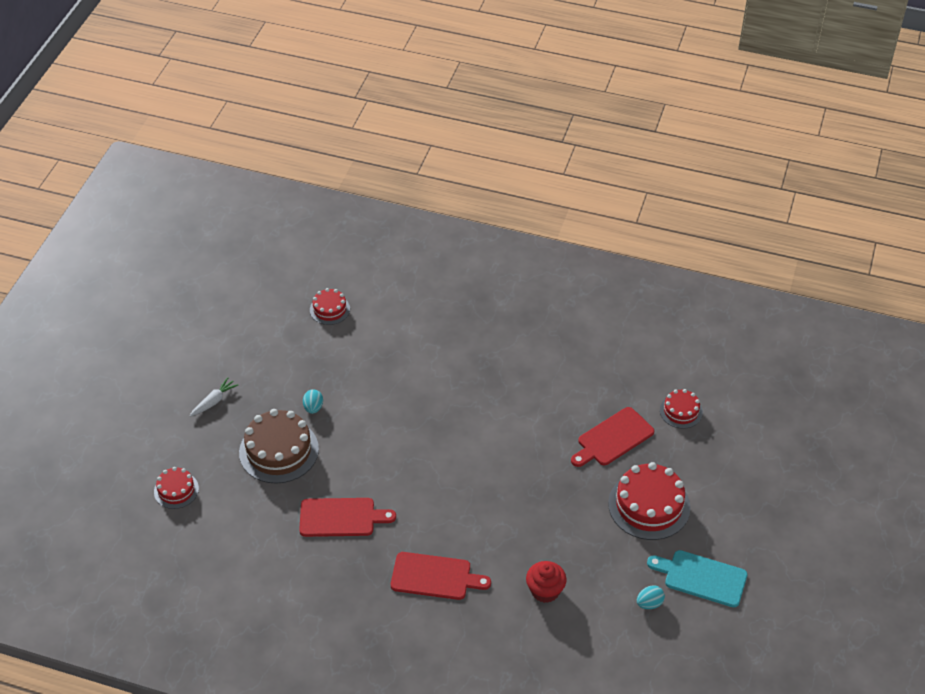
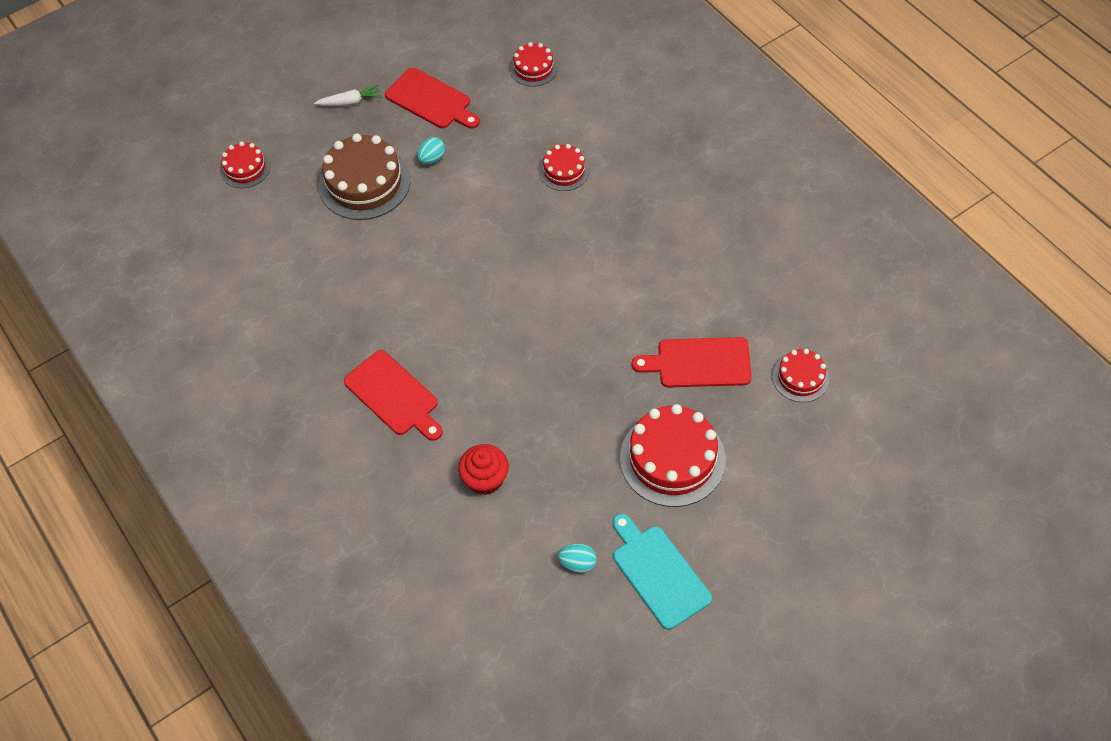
camera: 40 degrees right, 10 degrees up
(341, 517) = (361, 282): red cutting board -> red cutting board (431, 100)
(415, 366) = (564, 171): none -> red cake

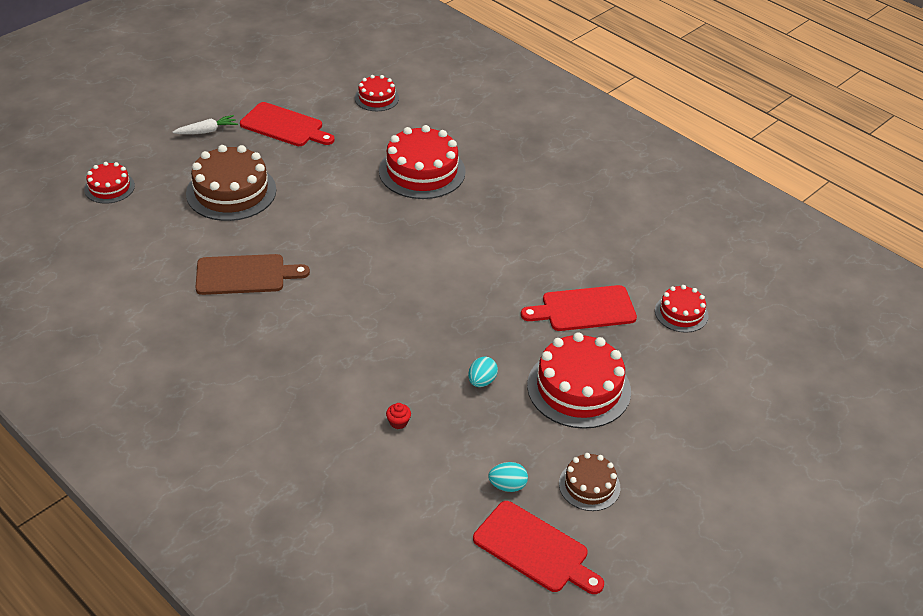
camera: 15 degrees left, 15 degrees down
(364, 289) = (245, 275): none -> brown cutting board
(394, 396) = (291, 360): red cutting board -> red cutting board (534, 549)
(432, 158) = (294, 169): turquoise egg -> turquoise egg (481, 381)
(485, 479) = (398, 422): red cupcake -> red cupcake, size x0.49
(564, 171) = (422, 171): red cake -> red cake, size x1.82
(658, 572) = (589, 485): turquoise cutting board -> brown cake

